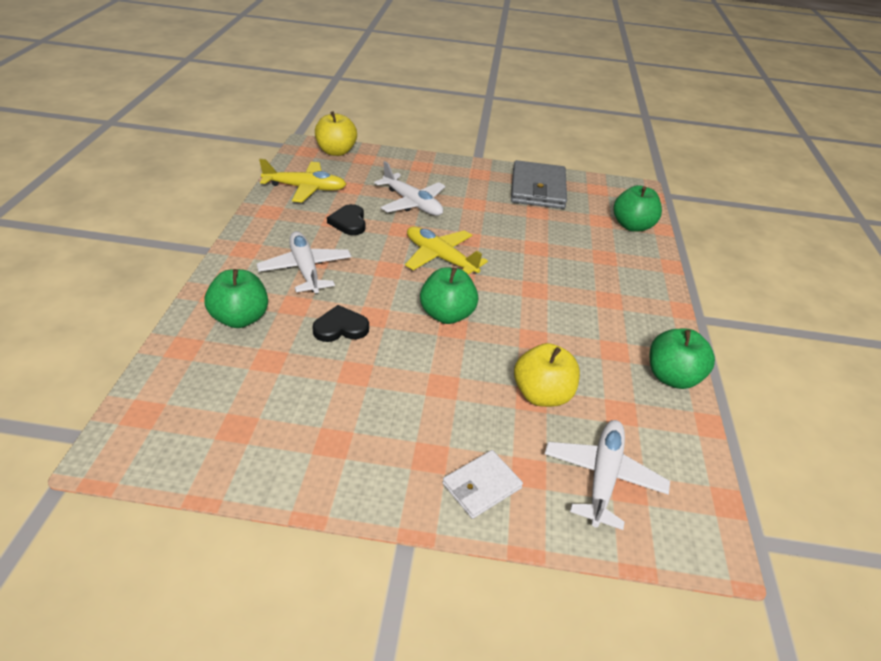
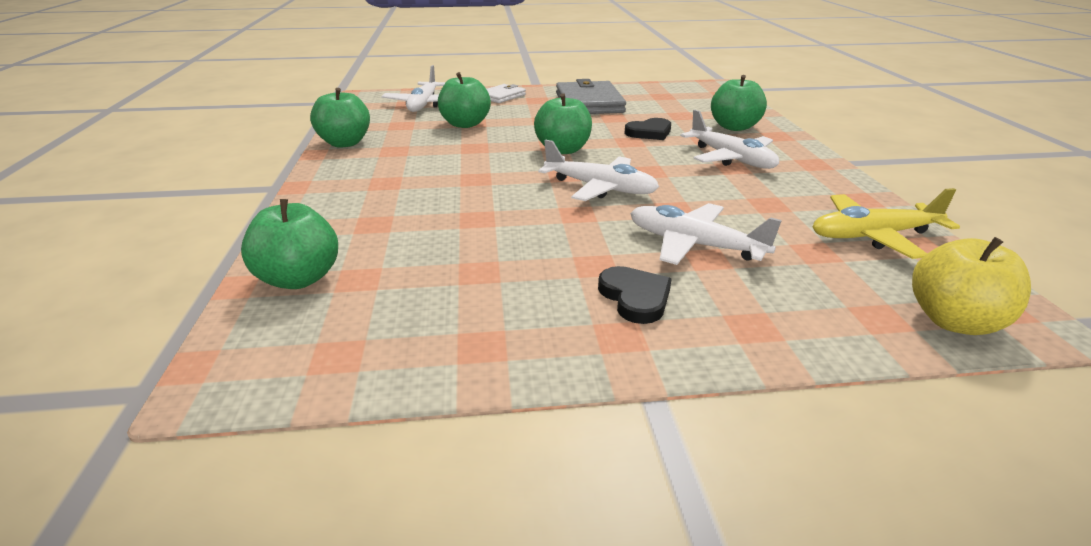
camera: 170 degrees right, 10 degrees down
(349, 222) = (748, 204): black heart -> black heart (635, 297)
(440, 257) = (600, 188): yellow plane -> white plane
(538, 189) = (481, 323): grey wallet -> grey wallet (589, 103)
(542, 395) = (465, 124): yellow apple -> green apple

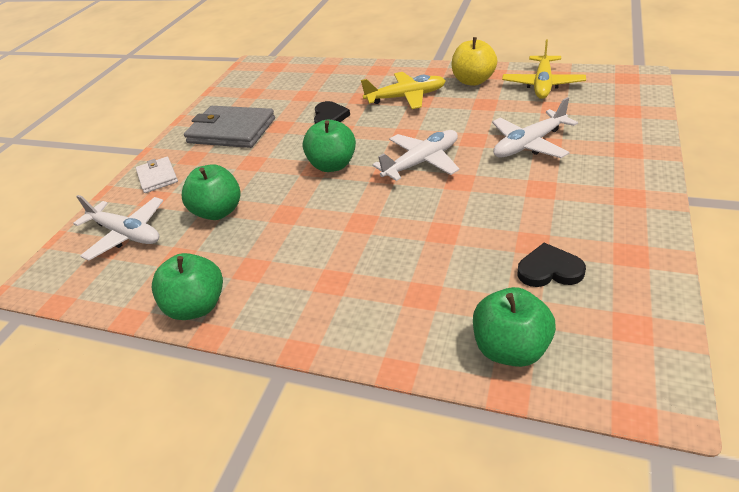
camera: 60 degrees left, 10 degrees up
(635, 297) = (588, 181): black heart -> black heart (549, 270)
(731, 158) = (406, 97): white plane -> yellow plane
(734, 127) = (349, 81): green apple -> none
(954, 321) = (635, 93): yellow apple -> yellow apple (473, 81)

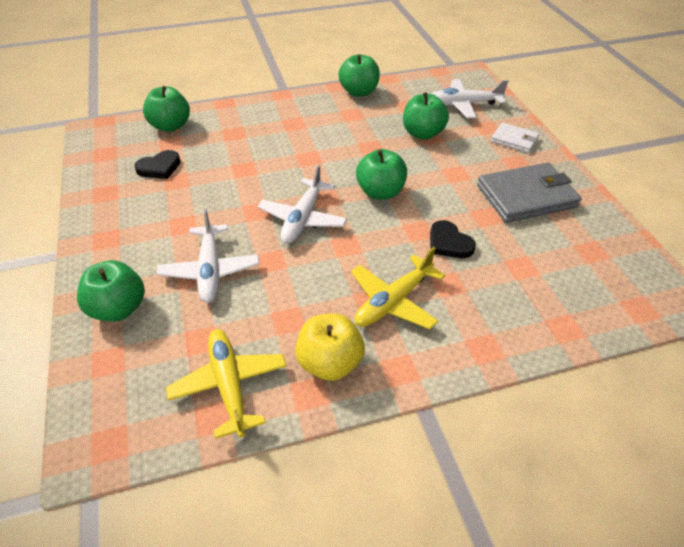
camera: 140 degrees right, 5 degrees up
(529, 144) = (210, 270): white plane -> white plane turned 150 degrees clockwise
(618, 137) = (118, 309): none -> green apple

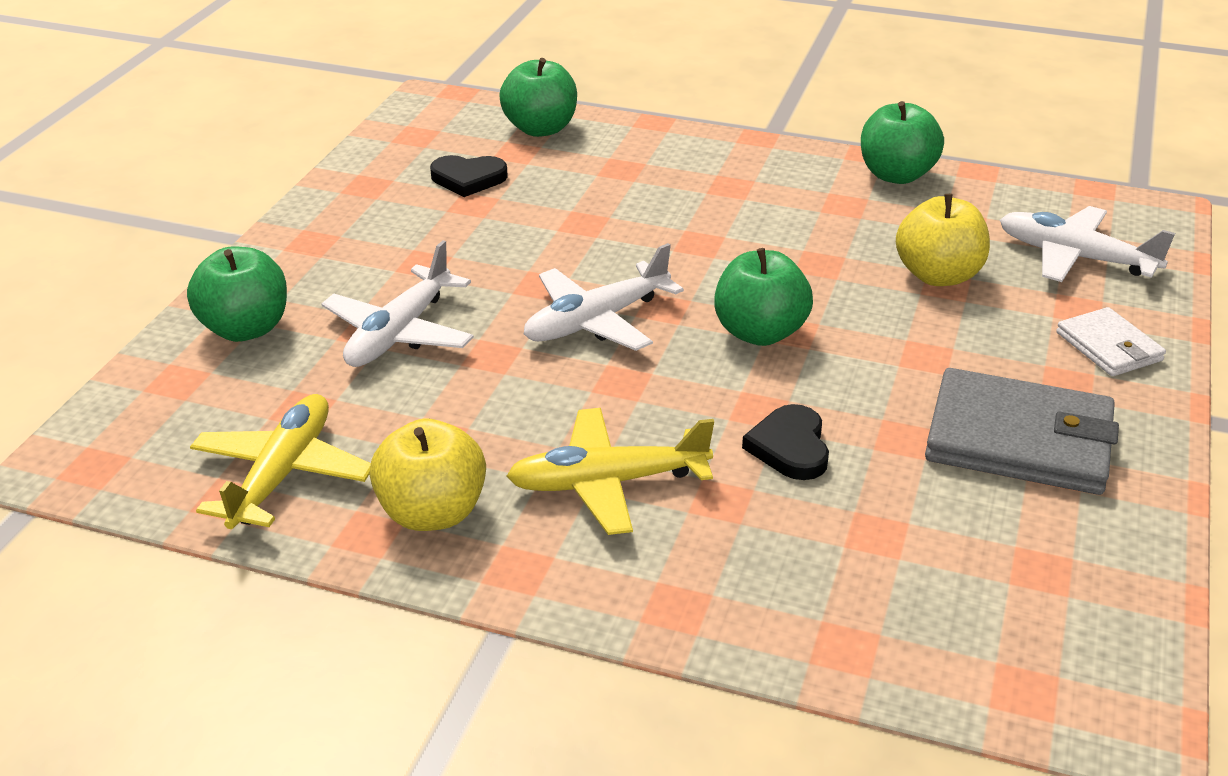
camera: 35 degrees right, 10 degrees down
(423, 134) = (938, 276): green apple -> yellow apple

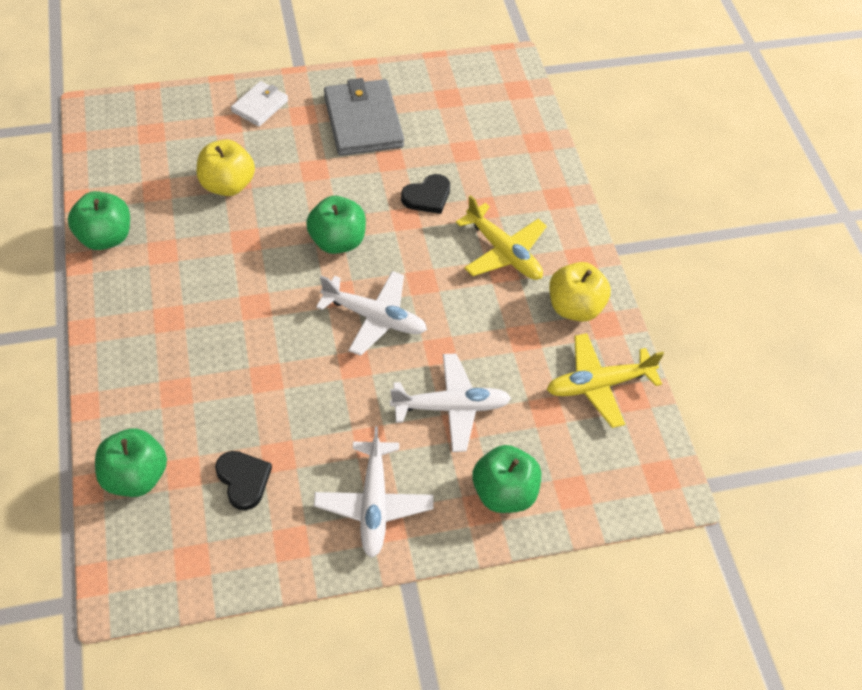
camera: 125 degrees left, 20 degrees up
(1075, 257) = (171, 134): white plane -> white plane (373, 503)

